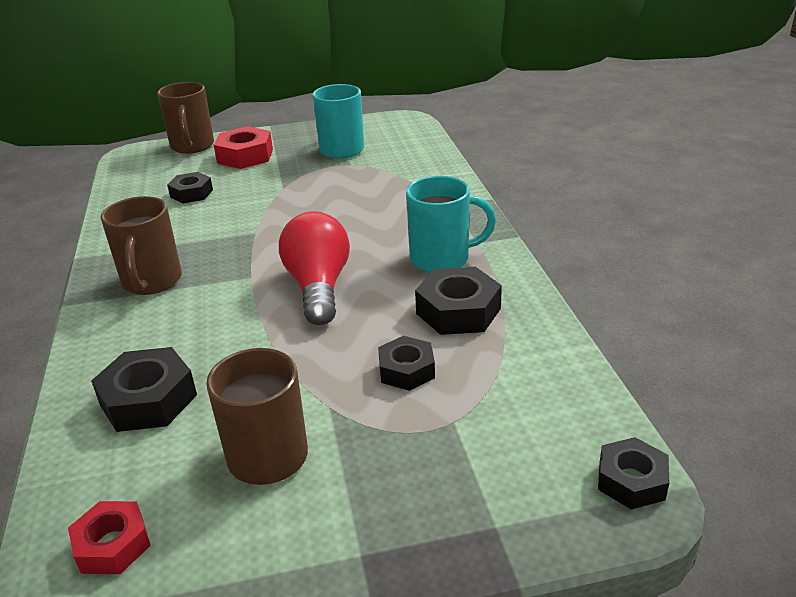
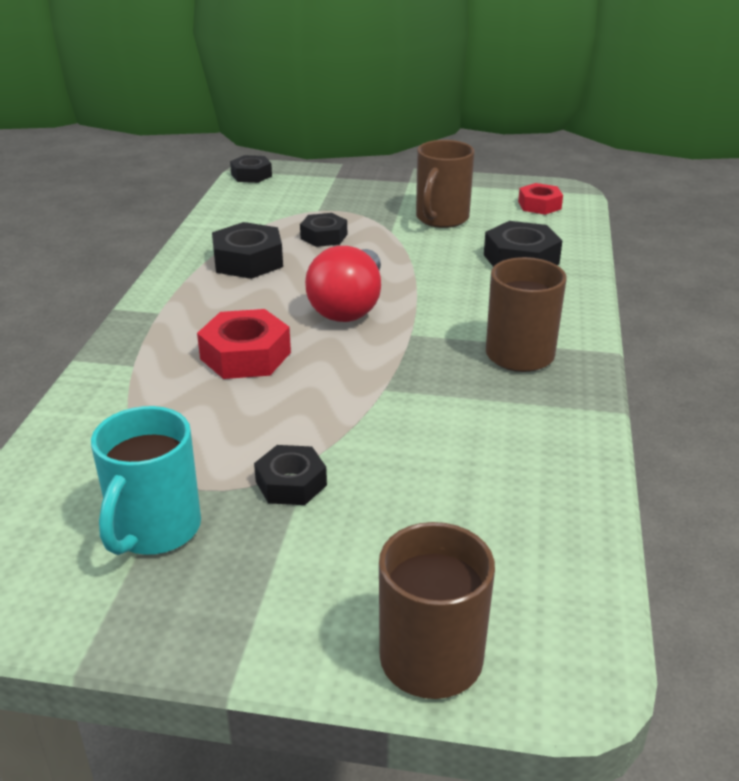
camera: 160 degrees left, 0 degrees up
(191, 193) = (456, 491): black nut -> black nut (291, 483)
(245, 156) = (334, 572): red nut -> red nut (245, 355)
(442, 259) = (212, 303): turquoise mug -> none

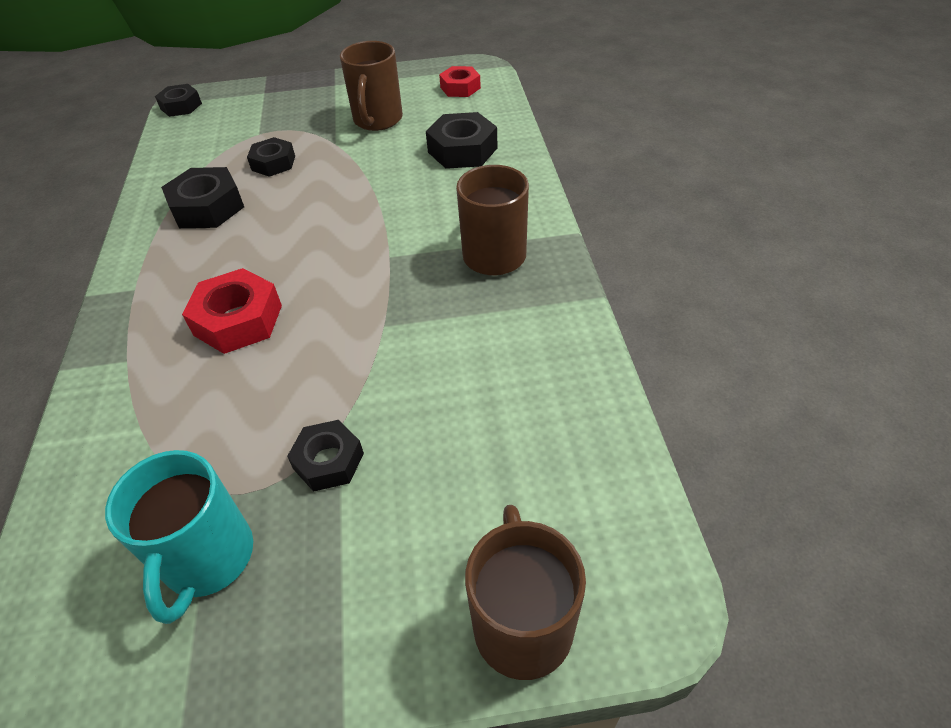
camera: 15 degrees left, 15 degrees up
(349, 306) = (322, 238): red light bulb -> none

